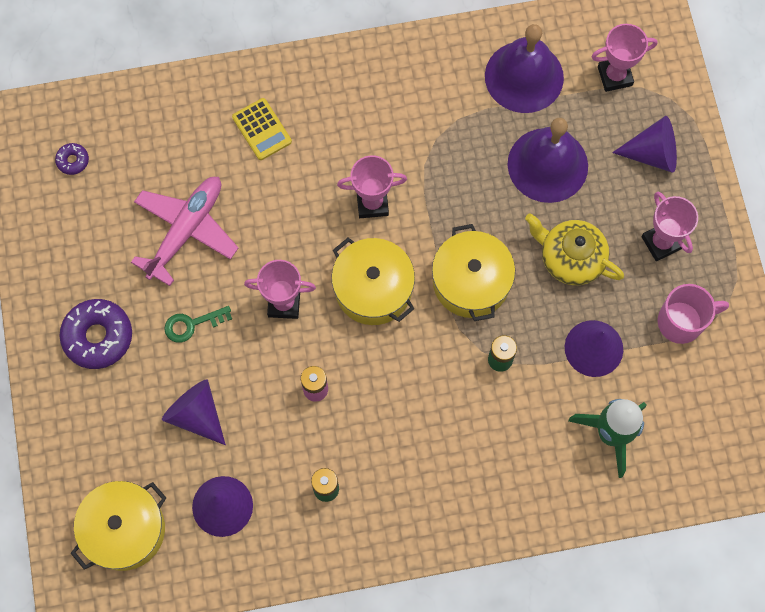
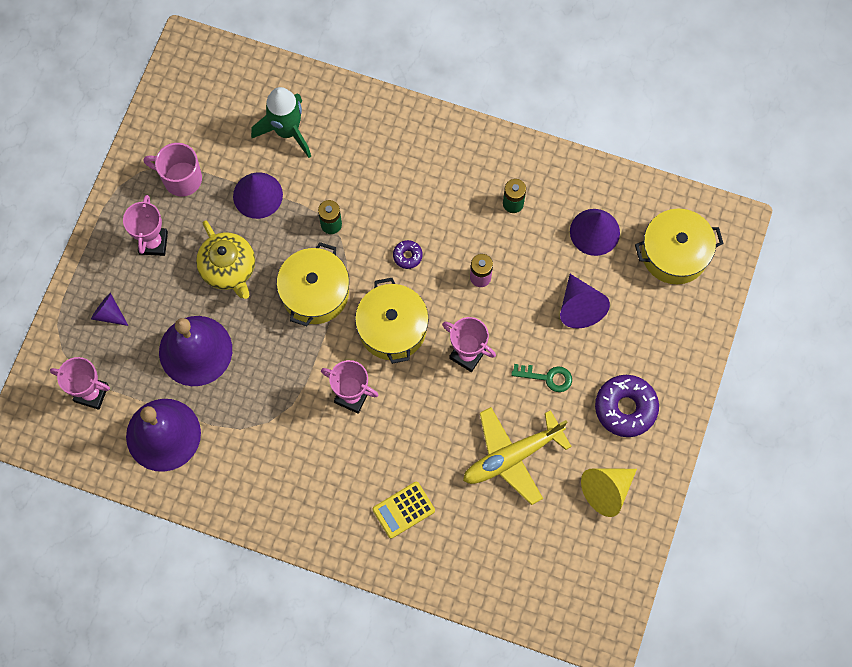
camera: 150 degrees left, 0 degrees up
(73, 161) = (575, 571): purple donut -> purple donut (407, 256)
(78, 248) = (607, 490): none -> yellow cone
(186, 230) = (512, 457): pink plane -> yellow plane
(262, 129) = (403, 510): yellow calculator -> yellow calculator turned 120 degrees counterclockwise
(652, 154) = (109, 314): purple cone -> purple cone, size x0.64

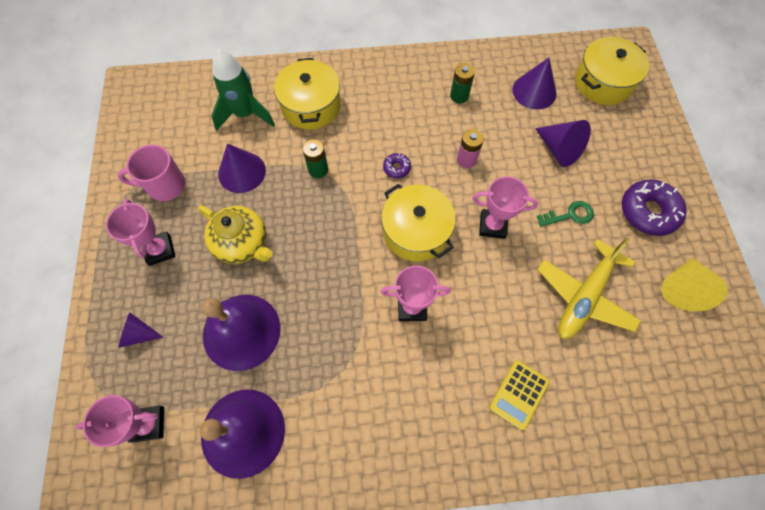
camera: 25 degrees left, 5 degrees down
(315, 292) = (332, 230): yellow pot -> yellow pot (311, 106)

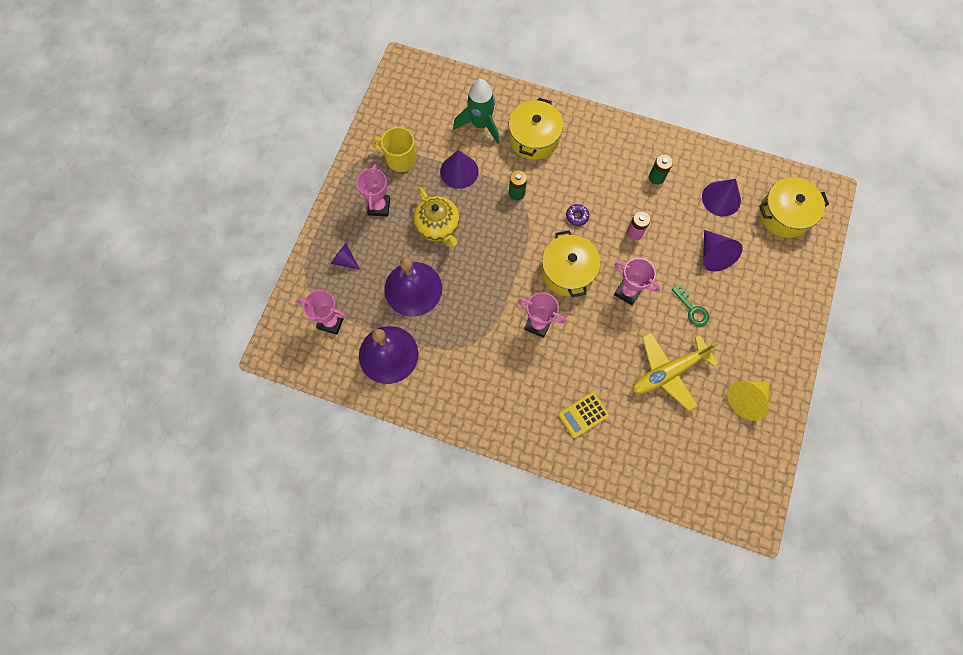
camera: 25 degrees right, 5 degrees up
(165, 186) = (400, 159): pink mug -> yellow mug
(570, 215) = (692, 309): green key -> green key turned 45 degrees clockwise
(648, 212) = (756, 333): purple donut -> none

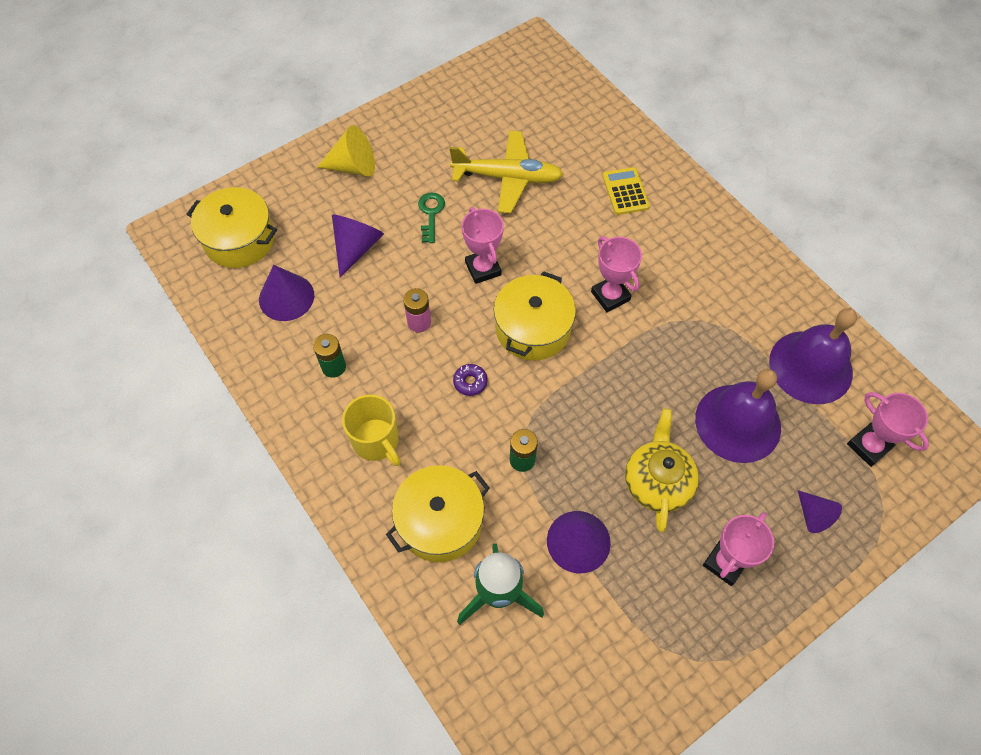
camera: 145 degrees left, 10 degrees down
(400, 159) = (653, 619): yellow mug -> yellow mug (376, 441)
(583, 415) = (625, 191): yellow calculator -> yellow calculator turned 105 degrees counterclockwise
(746, 399) = (454, 118): yellow cone -> yellow cone (353, 166)

